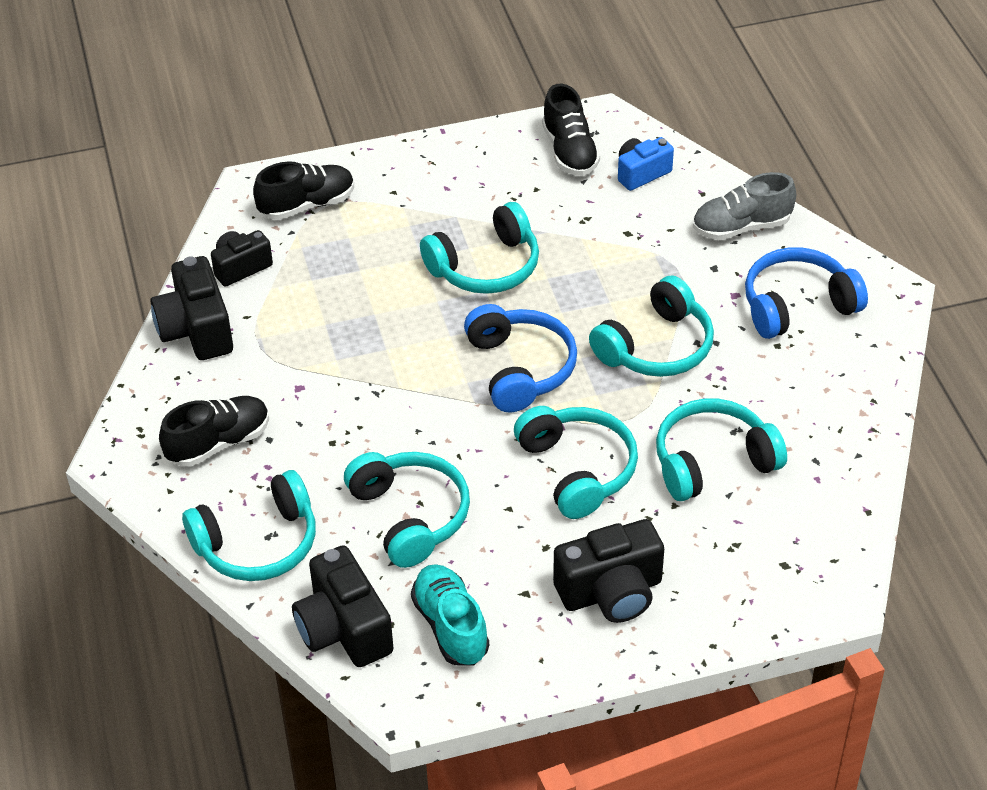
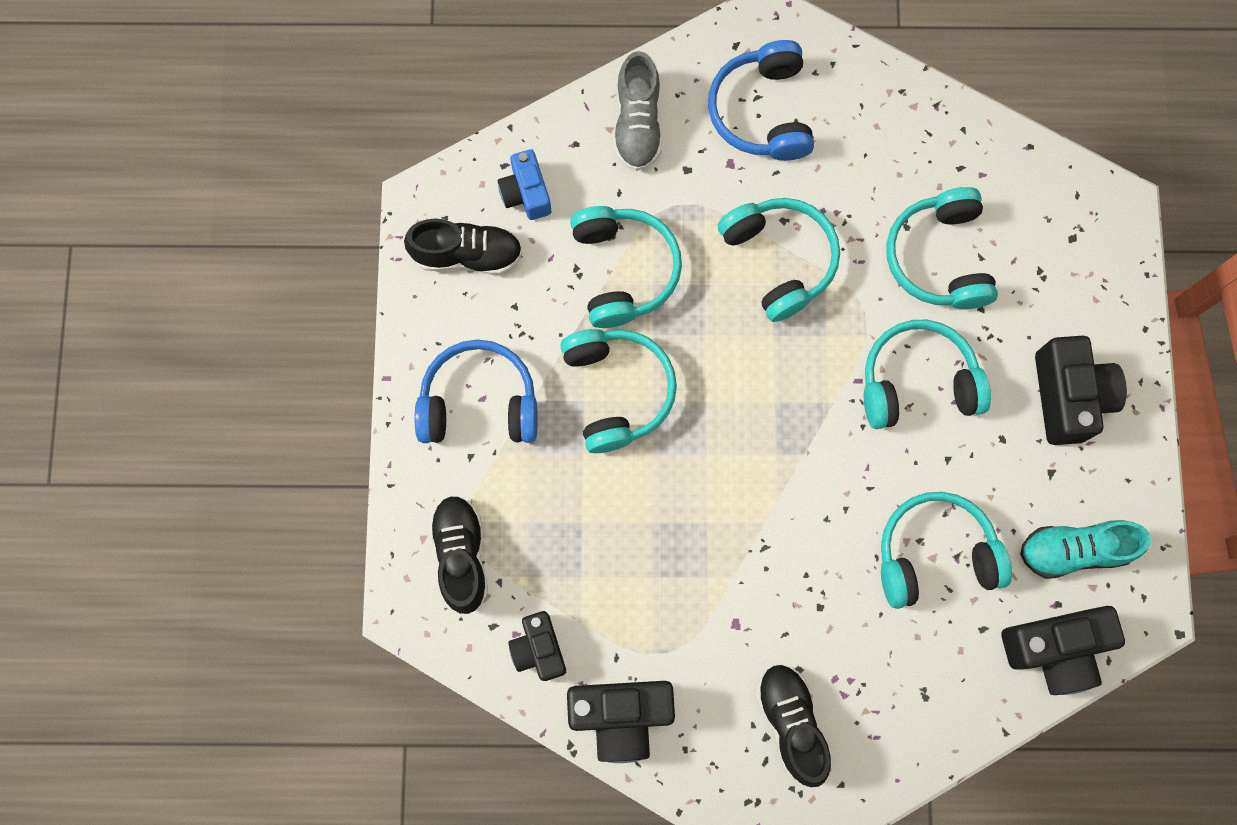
camera: 75 degrees left, 30 degrees up
(258, 543) = (932, 709): turquoise headphones -> turquoise headphones (623, 270)
(520, 368) = (771, 397): blue headphones -> blue headphones (479, 402)

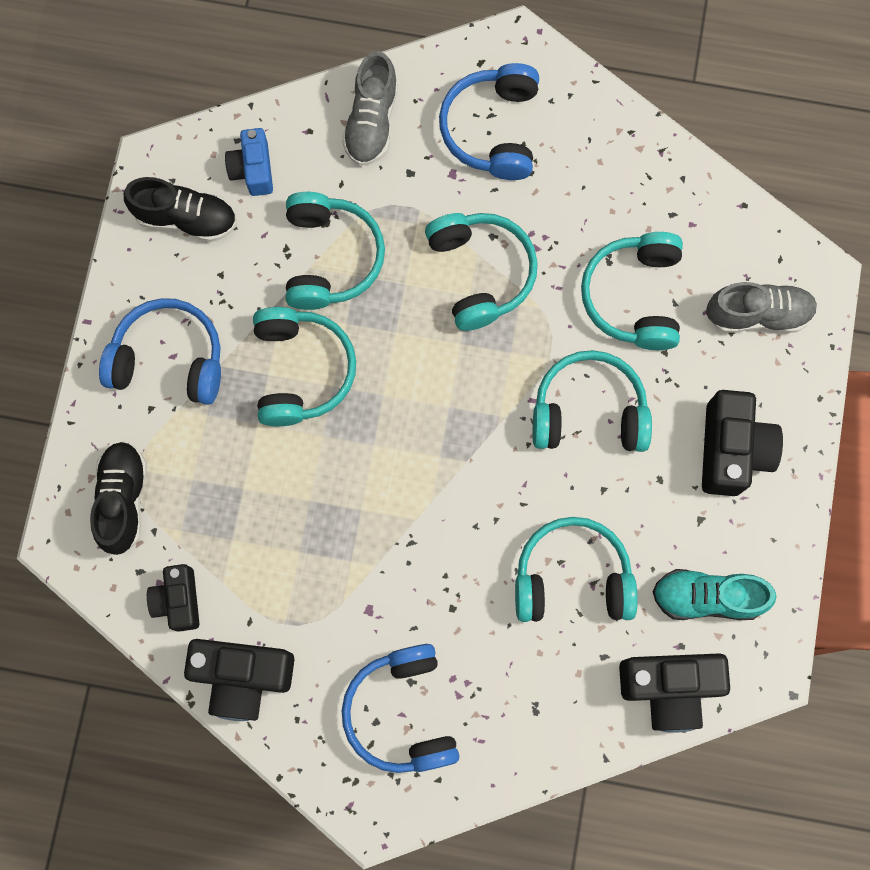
camera: 10 degrees right, 0 degrees up
(791, 722) = (402, 712): black shoe -> blue headphones
(1066, 254) = (758, 314): none -> grey shoe

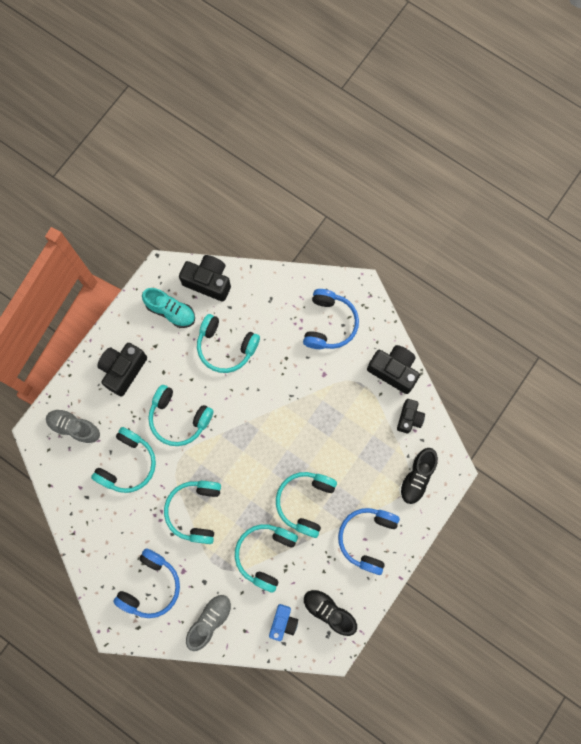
camera: 155 degrees left, 0 degrees up
(169, 359) = (367, 538): blue headphones -> blue headphones turned 75 degrees clockwise

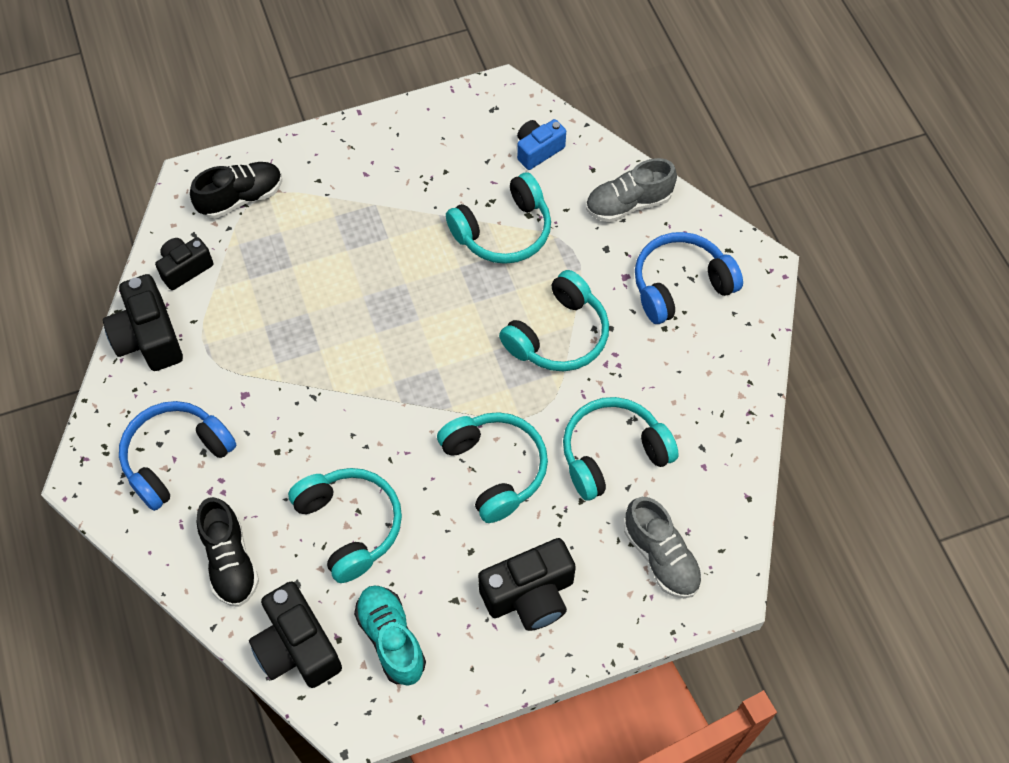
camera: 145 degrees left, 15 degrees down
(305, 502) = (404, 257): turquoise headphones -> none
(328, 611) = (473, 130): black shoe -> black shoe (230, 561)
(367, 538) = (361, 173): blue headphones -> none

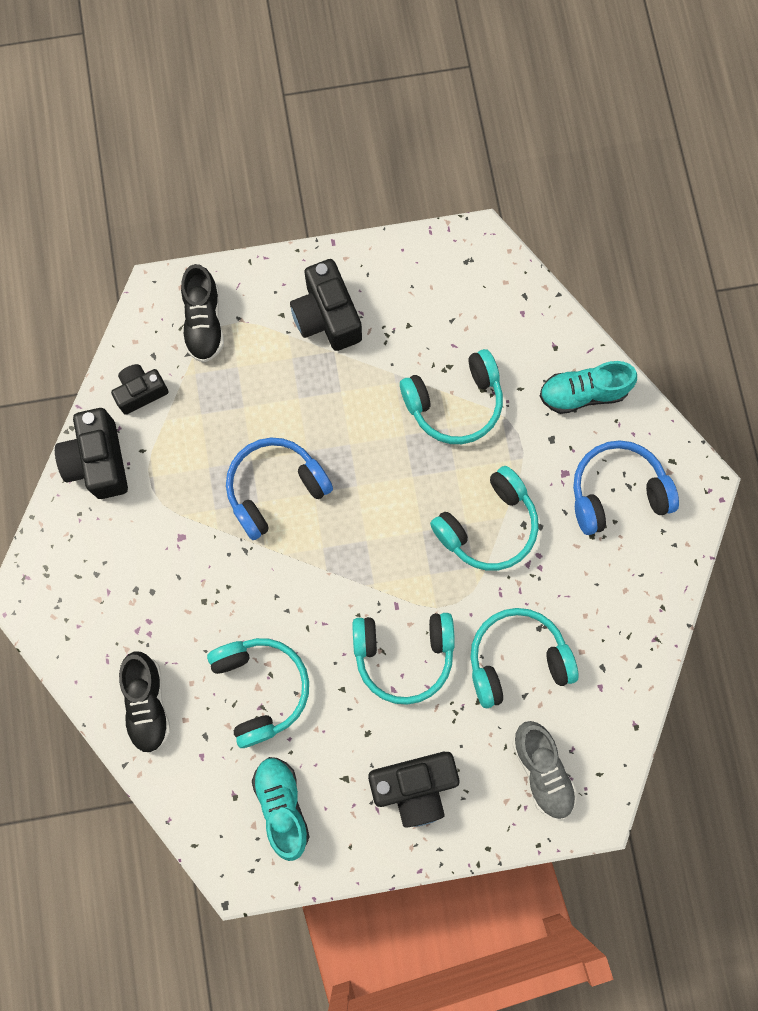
camera: 10 degrees right, 15 degrees up
(176, 458) = (110, 591): blue headphones -> blue headphones (275, 489)
(241, 198) = (204, 322): black shoe -> black shoe turned 105 degrees clockwise
(297, 647) = (197, 798): black camera -> black camera (327, 317)
(495, 469) = (403, 655): turquoise headphones -> turquoise headphones turned 105 degrees clockwise
(538, 150) = (504, 317): blue camera -> none
(628, 204) = (583, 393): grey shoe -> turquoise shoe

